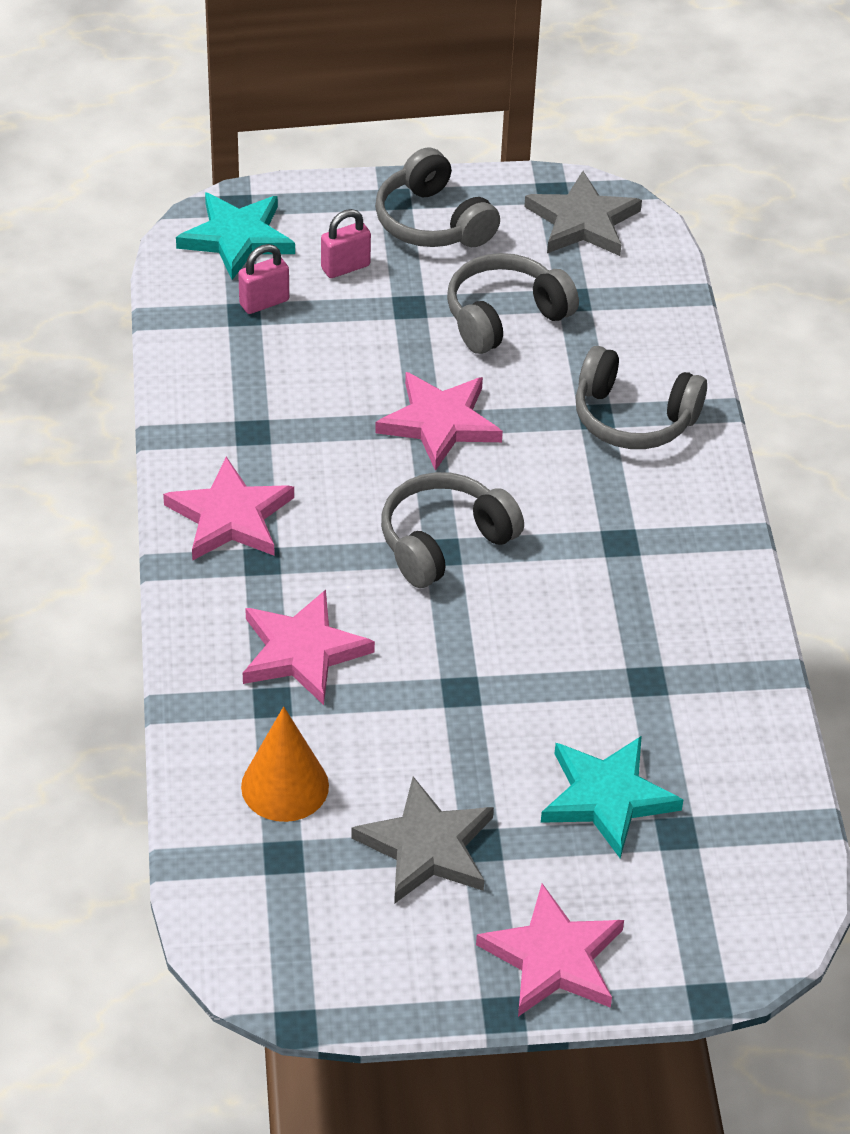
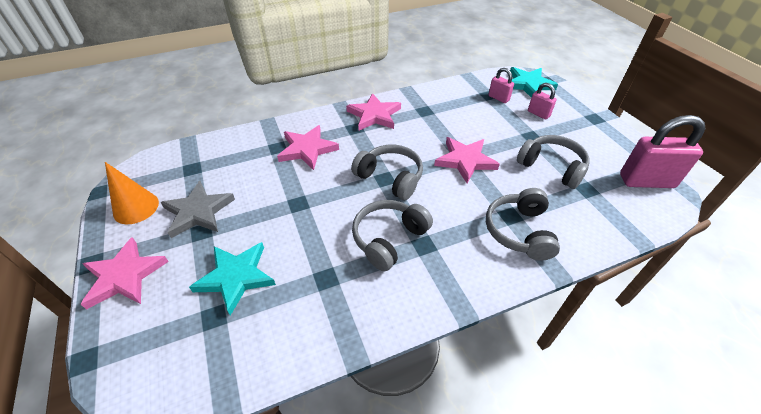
camera: 75 degrees right, 0 degrees up
(285, 786) = (230, 160): orange cone -> orange cone (136, 207)
(432, 222) = (591, 132): grey headphones -> grey headphones (389, 239)
(582, 221) = (646, 181): grey star -> pink padlock

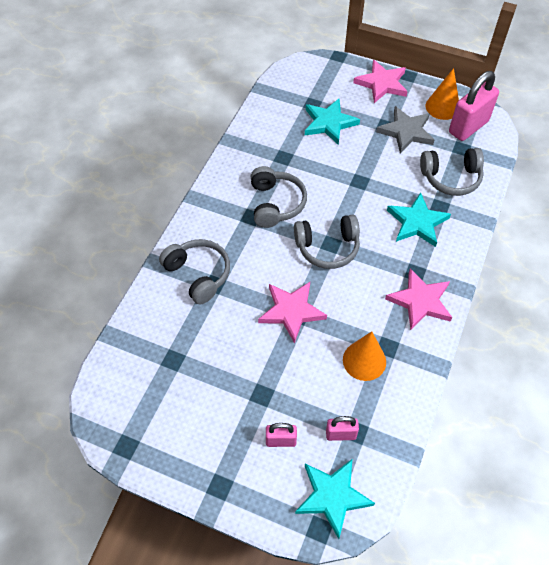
camera: 135 degrees right, 10 degrees up
(307, 149) = (417, 222): pink star -> turquoise star
(447, 113) = (364, 360): none -> orange cone
(552, 167) = (216, 364): grey headphones -> grey headphones (451, 178)
(646, 181) = (127, 413): pink padlock -> pink padlock (468, 127)

